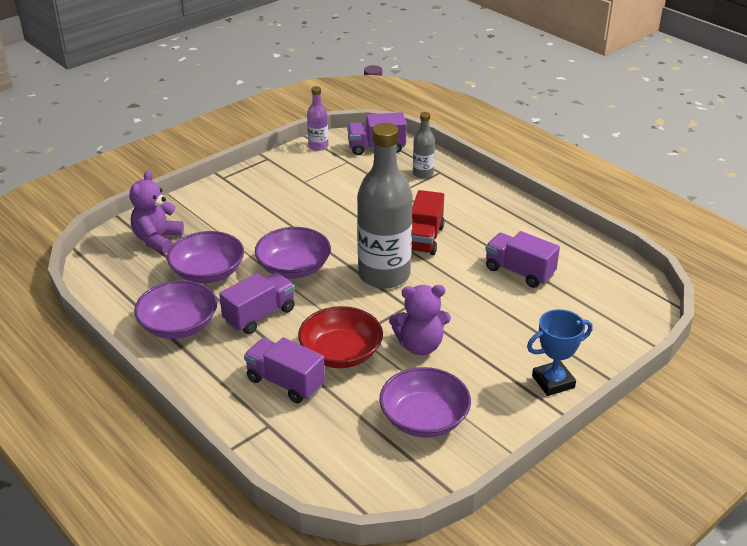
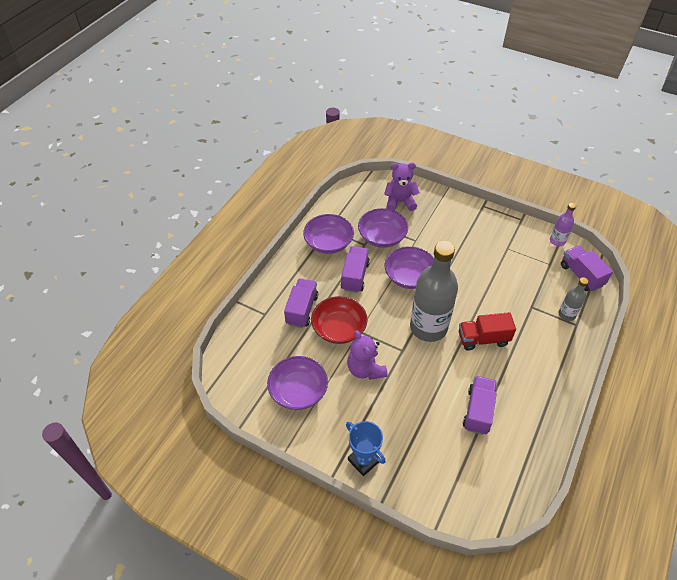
camera: 70 degrees right, 15 degrees up
(259, 315) = (355, 276): purple truck -> purple truck turned 105 degrees counterclockwise

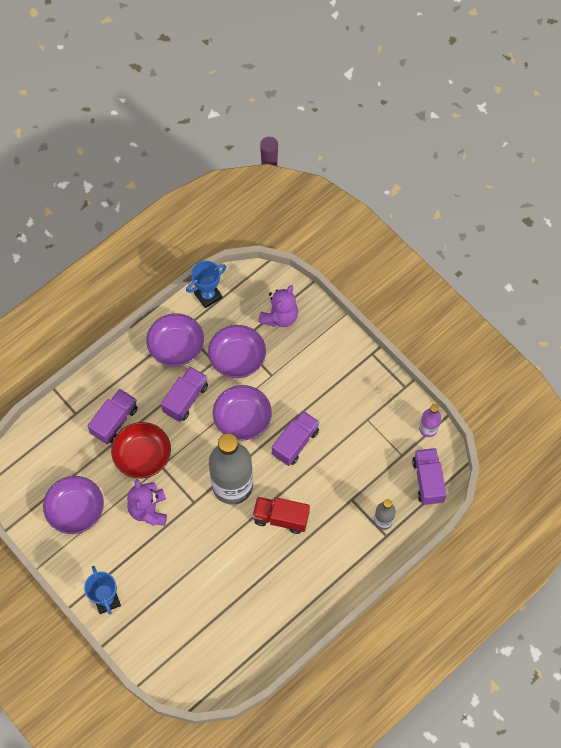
camera: 20 degrees right, 15 degrees up
(337, 203) = (208, 295): none -> blue trophy
(400, 202) = (279, 317): purple teddy bear -> purple teddy bear turned 105 degrees clockwise
(478, 411) = (235, 591): purple truck -> purple truck (295, 442)

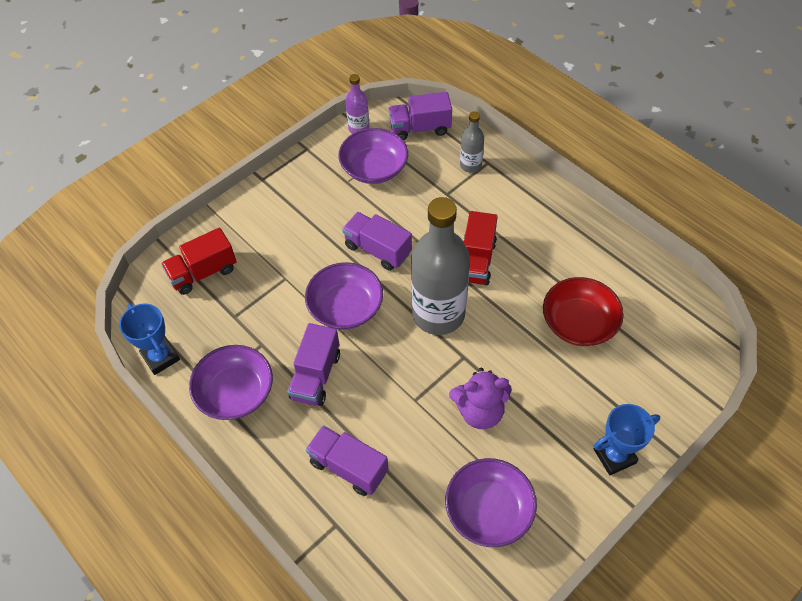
camera: 90 degrees left, 10 degrees down
(142, 456) = (401, 425): red bowl -> red bowl (578, 323)
(185, 399) = (316, 376): purple truck -> purple truck turned 105 degrees counterclockwise
(237, 358) = (258, 317): purple bowl -> purple bowl (374, 168)
(279, 317) = (203, 272): purple teddy bear -> red truck

